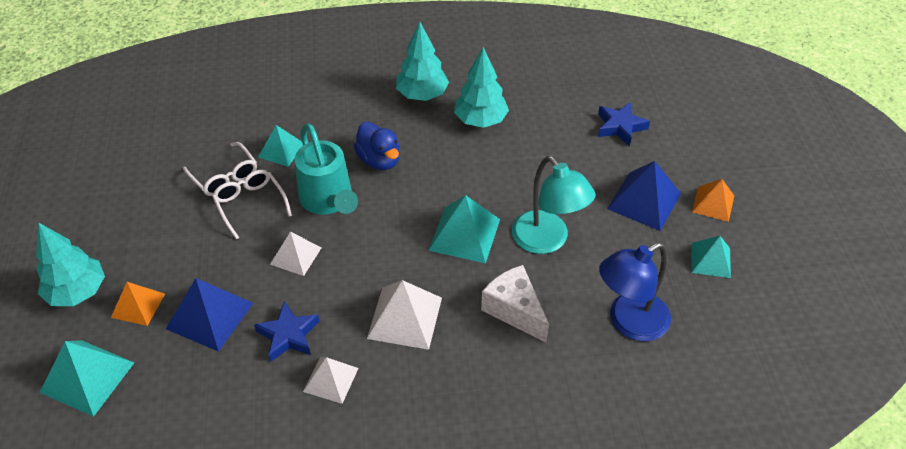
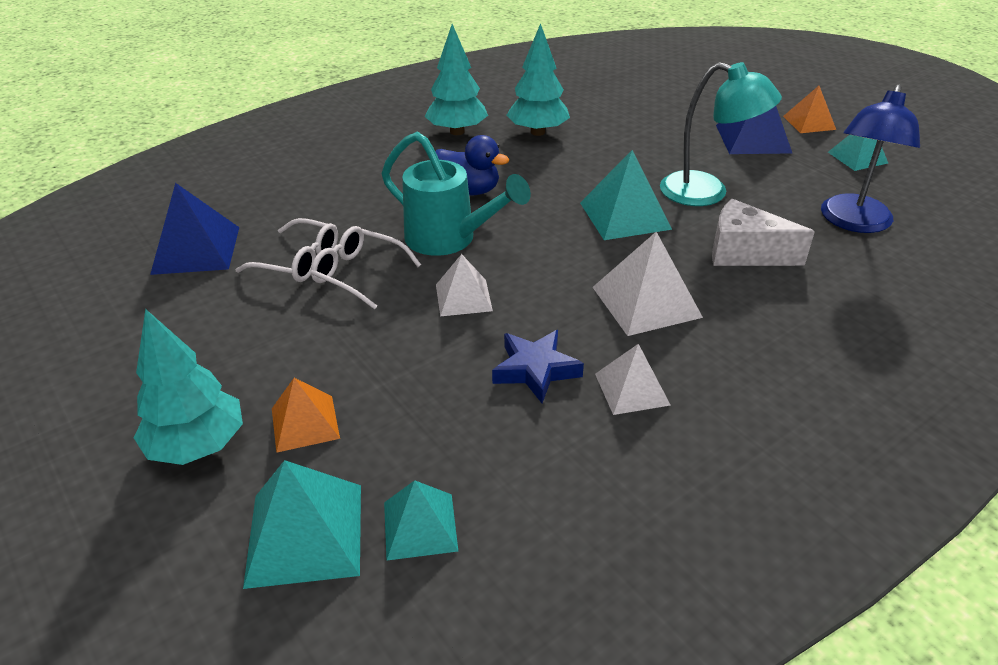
camera: 30 degrees left, 10 degrees down
(210, 315) = (416, 392): blue pyramid -> blue pyramid (196, 250)
(281, 150) = (347, 217): turquoise pyramid -> turquoise pyramid (420, 526)
(620, 127) = (669, 100): blue star -> none

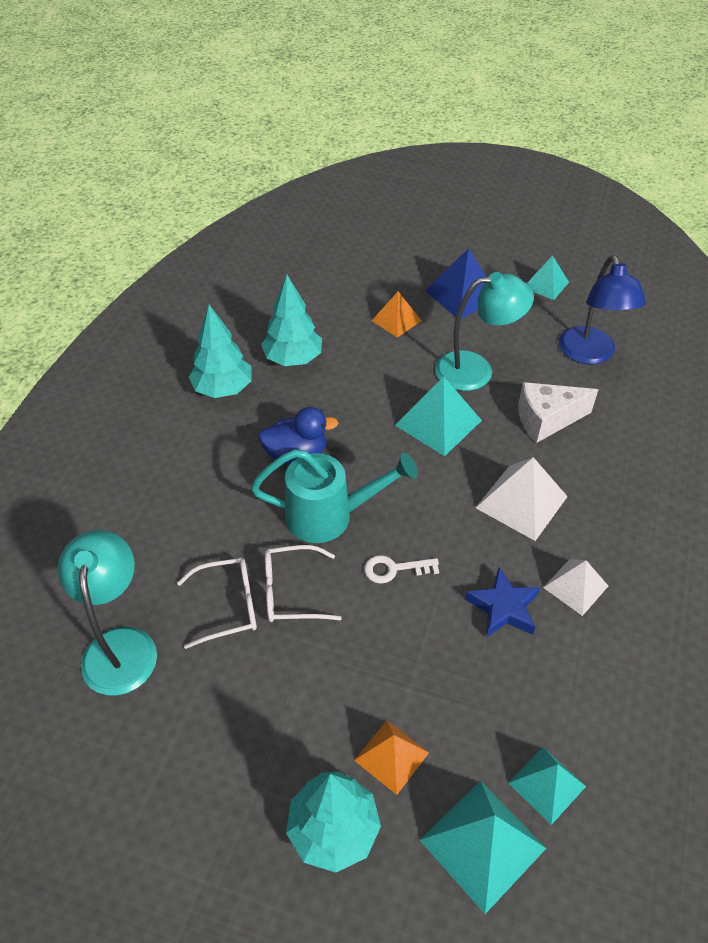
camera: 35 degrees left, 10 degrees up
(196, 250) = (120, 645): blue pyramid -> turquoise lamp
(463, 297) = (394, 569): white pyramid -> white key
(809, 122) = (487, 259): orange pyramid -> orange pyramid (396, 320)

